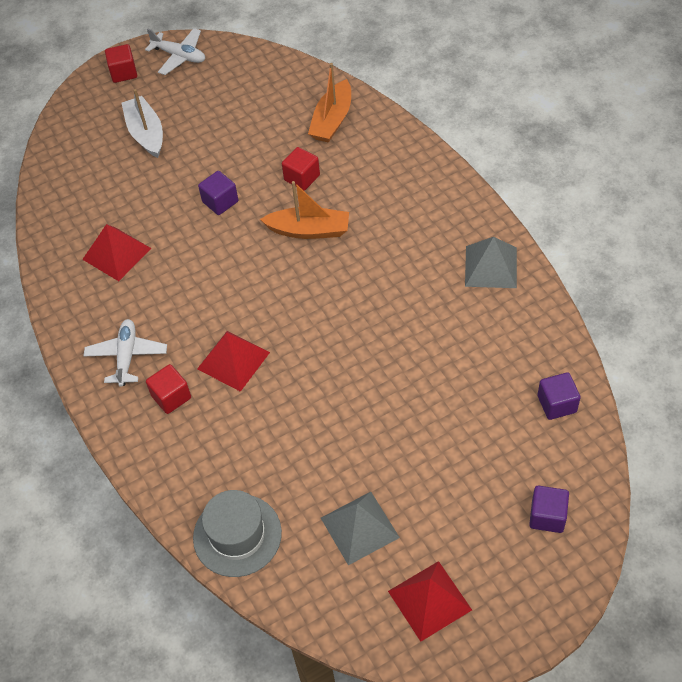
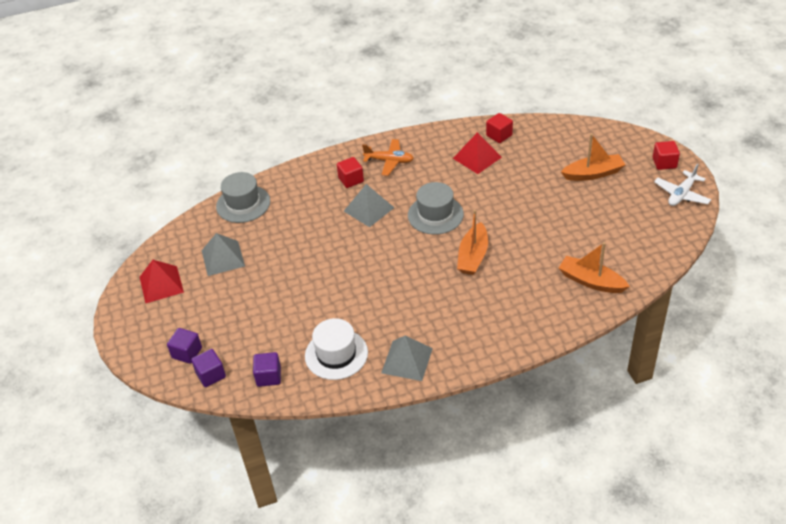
camera: 100 degrees right, 10 degrees down
(127, 356) = (389, 161): white plane -> orange plane
(146, 133) = (593, 173): white boat -> orange boat
(220, 202) = (513, 210): purple cube -> purple cube (211, 375)
(233, 360) = (369, 209): red pyramid -> grey pyramid
(237, 281) = (435, 215): none -> grey hat
(302, 178) = (528, 257): red cube -> red cube (499, 135)
(501, 339) = (336, 354): none -> white hat

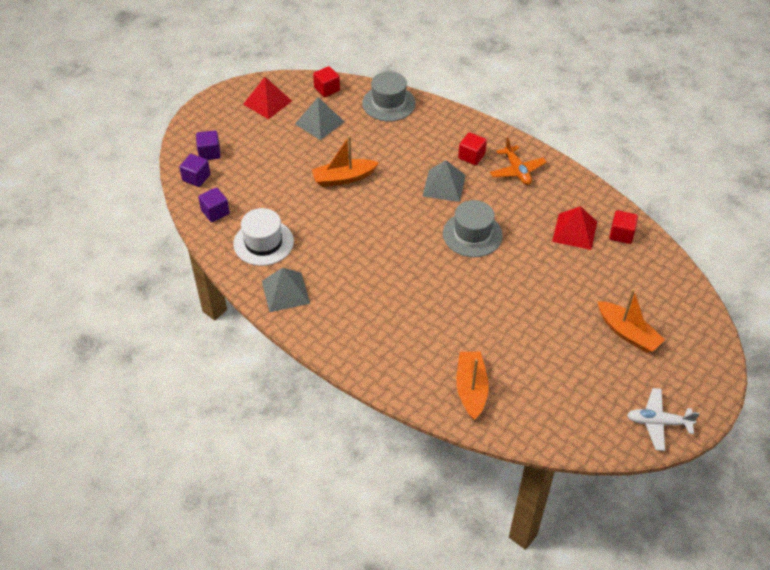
camera: 55 degrees right, 5 degrees up
(473, 256) = (439, 284): orange boat -> orange boat (343, 178)
(664, 163) = (696, 389): red cube -> red cube (327, 89)

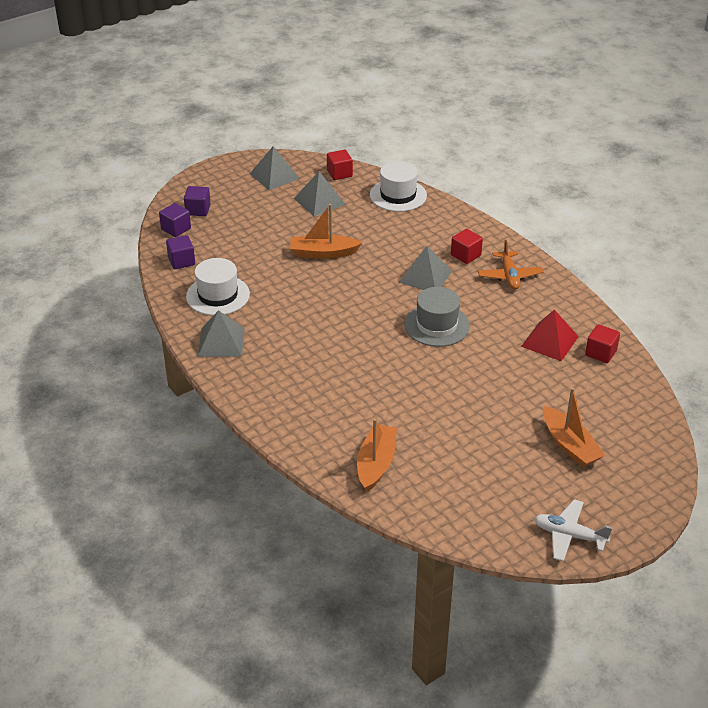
camera: 15 degrees right, 10 degrees down
(267, 102) = (274, 176): red pyramid -> grey pyramid
(388, 103) = (398, 195): grey hat -> white hat

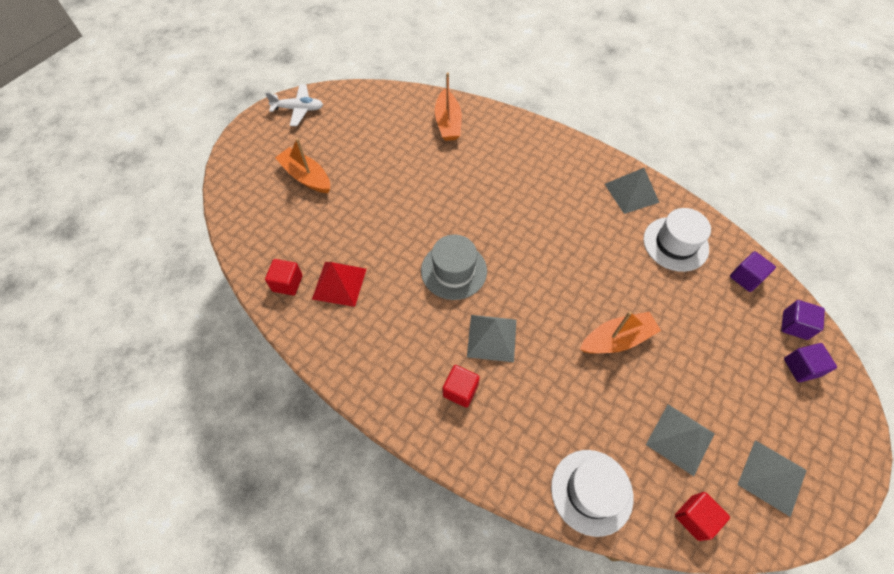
camera: 160 degrees right, 20 degrees up
(509, 276) = (401, 369): orange plane -> none

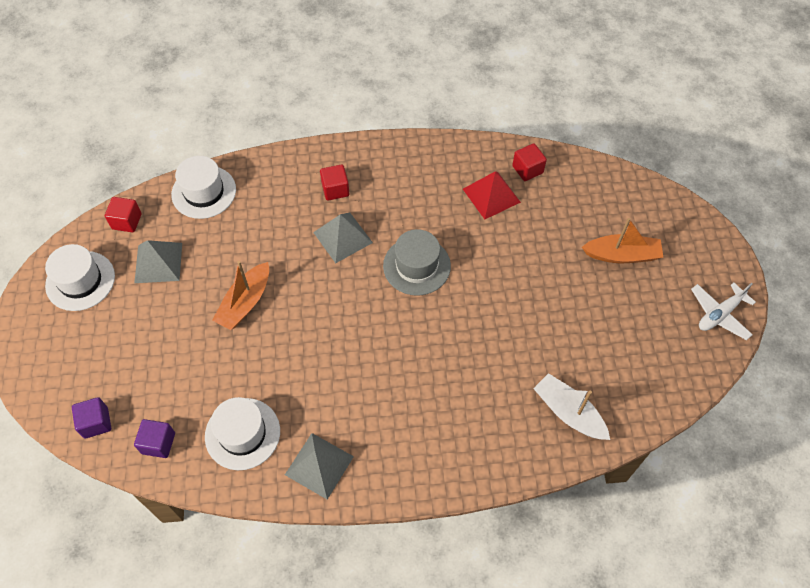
camera: 140 degrees right, 0 degrees up
(448, 123) = (568, 412): orange boat -> white boat
(772, 477) = (80, 281): grey pyramid -> white hat
(801, 367) = (79, 384): purple cube -> none

